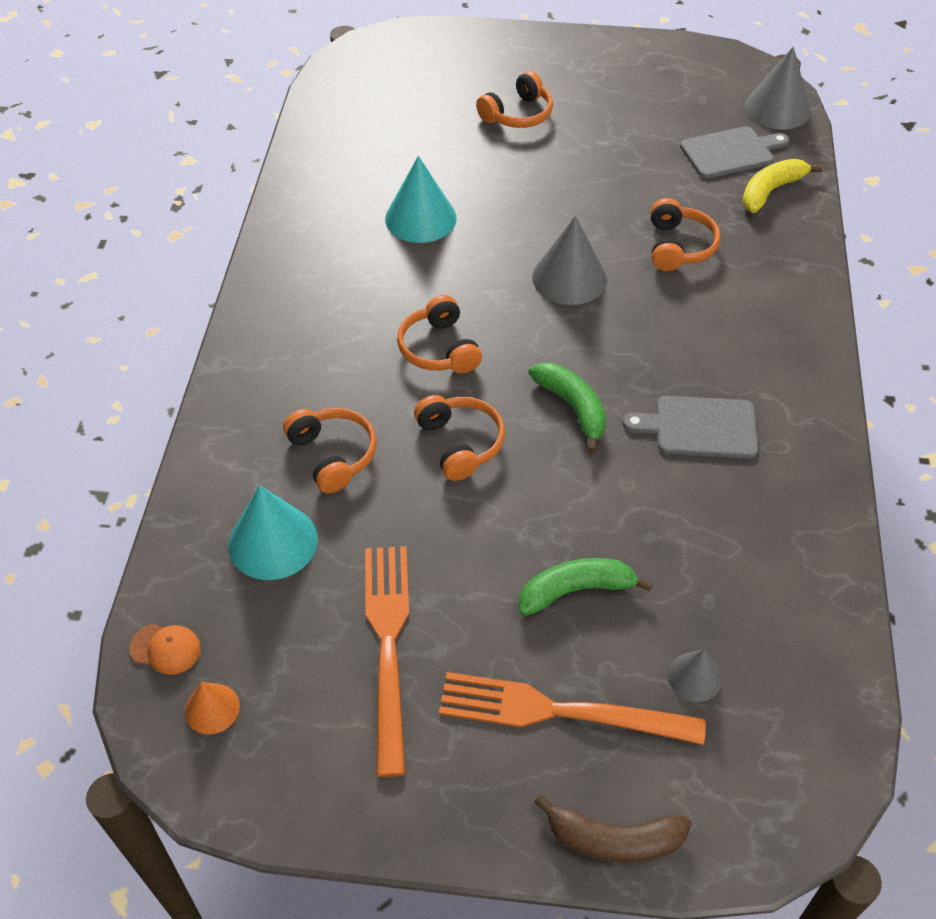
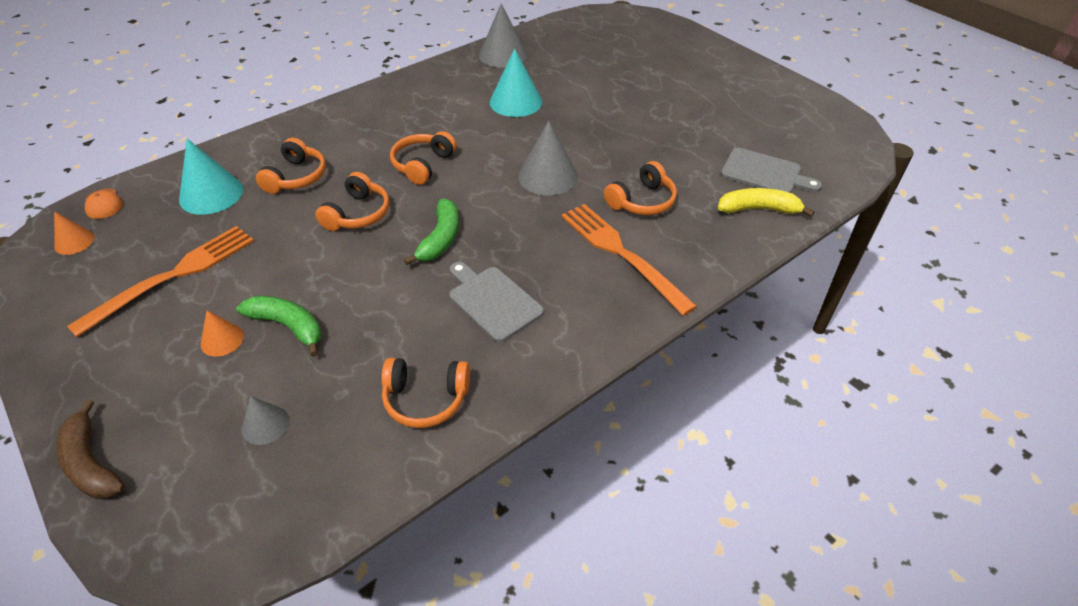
camera: 45 degrees right, 5 degrees down
(517, 114) = (653, 83): orange headphones -> orange headphones (426, 399)
(540, 652) = (222, 340): none -> orange cone
(557, 711) = (179, 375): orange fork -> orange fork (620, 253)
(777, 109) = (842, 168): grey cone -> grey cone (503, 55)

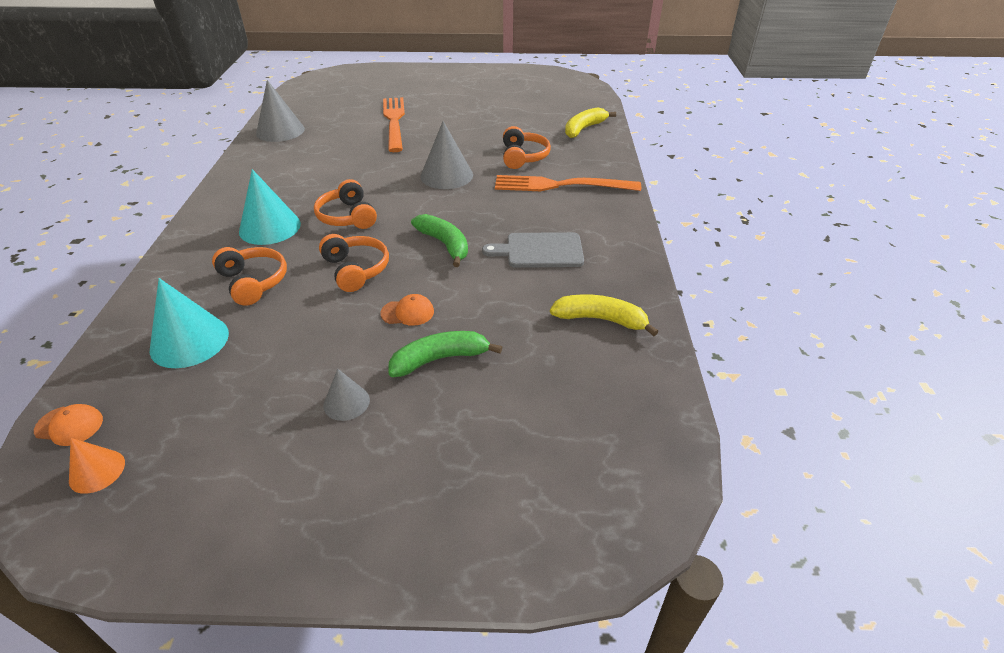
camera: 50 degrees left, 5 degrees down
(92, 463) = (465, 557): brown banana -> none
(174, 275) = (273, 407): orange fork -> orange fork (394, 121)
(222, 340) = (406, 405): orange cone -> none
(265, 424) = (539, 415): grey cone -> grey cone (346, 402)
(329, 274) = (407, 312): none -> orange cap
(426, 399) = (600, 319): orange headphones -> yellow banana
(516, 102) = (345, 150): turquoise cone -> turquoise cone (270, 227)
(764, 173) = (556, 112): grey cutting board -> none

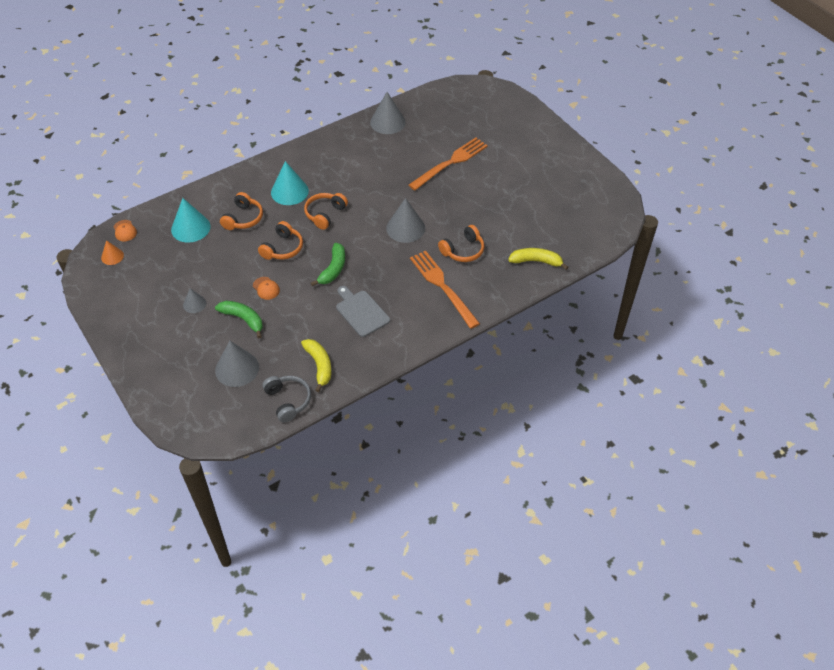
camera: 55 degrees right, 10 degrees up
(533, 407) = (237, 368): none -> grey cone
(644, 376) = (288, 401): none -> grey headphones

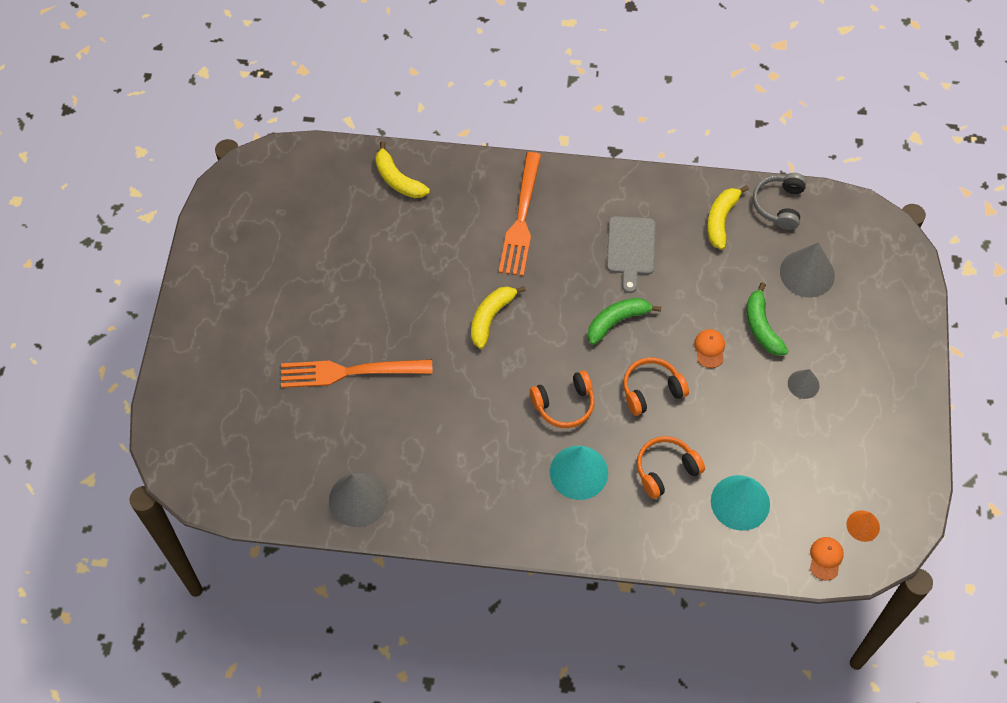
camera: 140 degrees left, 10 degrees up
(405, 228) = (491, 318): grey cone -> yellow banana
(463, 250) = (458, 245): orange headphones -> none

